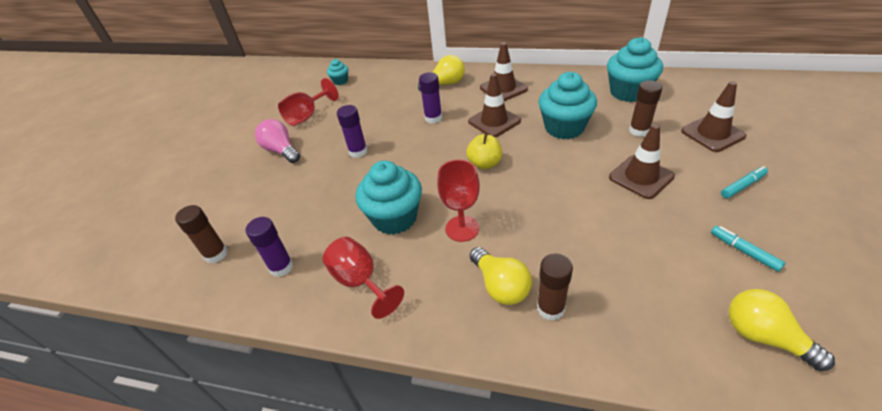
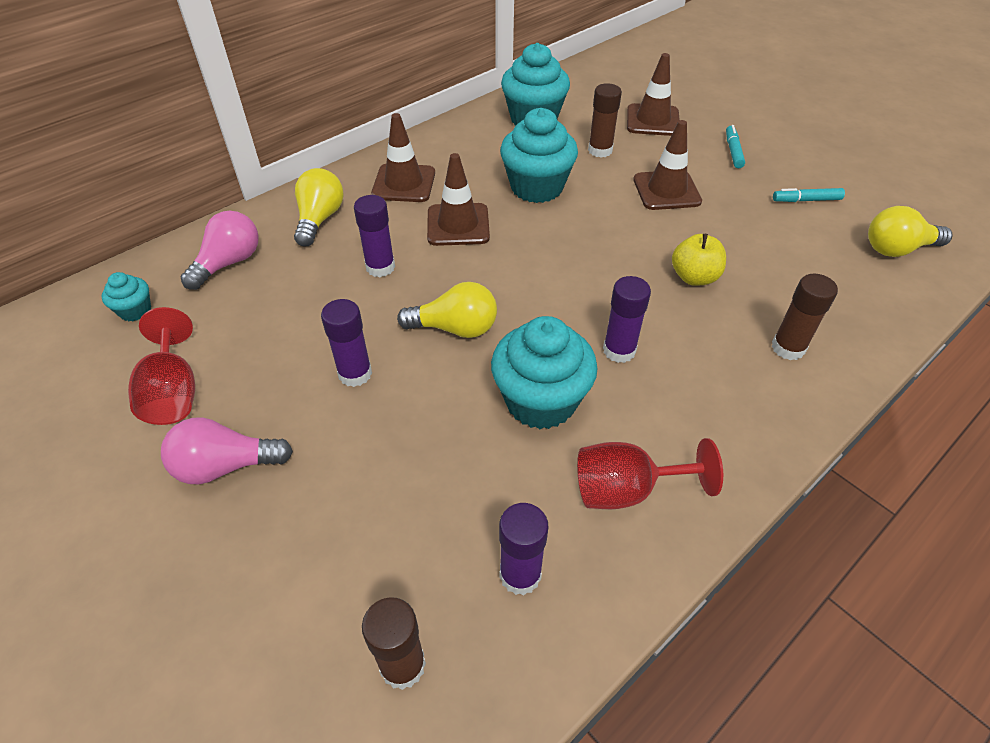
camera: 60 degrees left, 5 degrees up
(389, 82) = (229, 263): none -> pink light bulb
(462, 228) = (619, 350): red goblet -> purple glue stick
(484, 163) = (527, 274): yellow apple -> yellow apple (694, 277)
(500, 286) = (731, 367): yellow light bulb -> yellow light bulb (455, 328)

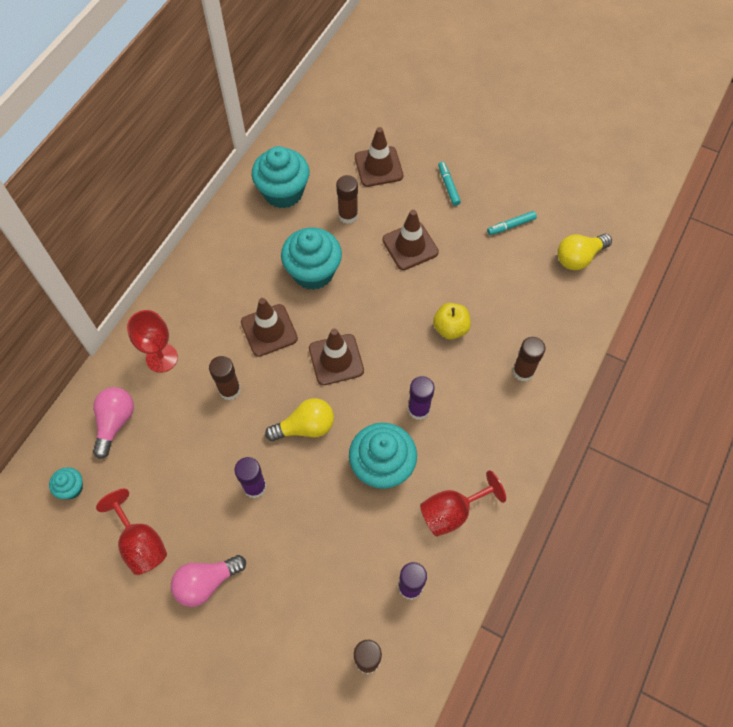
camera: 20 degrees left, 15 degrees up
(320, 219) = (162, 358): yellow light bulb -> red goblet
(380, 267) = (229, 390): purple glue stick -> brown glue stick
(404, 183) = (209, 299): brown traffic cone -> brown traffic cone (336, 359)

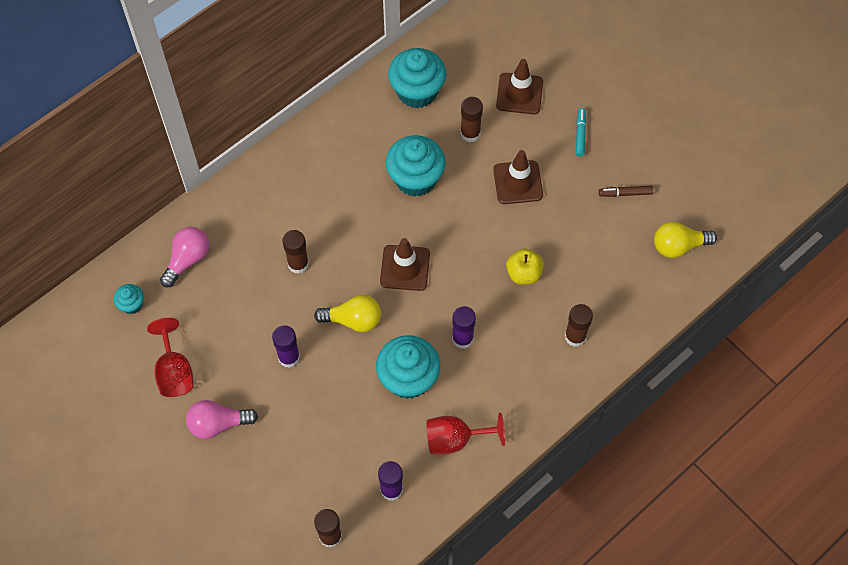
camera: 20 degrees right, 0 degrees up
(162, 358) = (248, 215): red goblet -> none
(269, 330) = (354, 221): brown traffic cone -> none
(511, 226) = (625, 193): turquoise marker -> brown marker

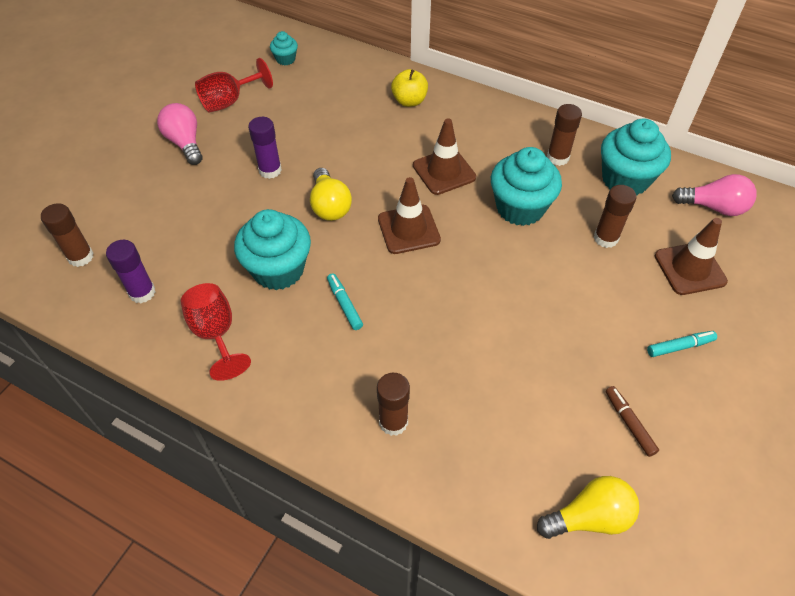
camera: 70 degrees right, 10 degrees down
(188, 260) = (343, 78): pink light bulb -> pink light bulb (713, 207)
(298, 264) = (374, 148): brown glue stick -> brown glue stick (557, 157)
(462, 338) = (344, 304): purple glue stick -> turquoise marker
(518, 182) = (572, 300): brown traffic cone -> brown traffic cone (444, 171)
(523, 274) = (454, 341): yellow apple -> yellow apple (409, 101)
(678, 246) = (589, 517): yellow light bulb -> yellow light bulb turned 105 degrees clockwise

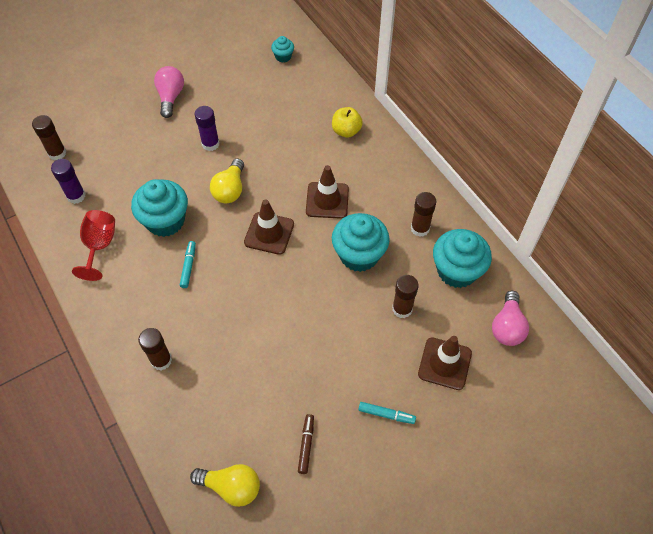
camera: 30 degrees right, 5 degrees up
(229, 101) = (221, 76): red goblet -> none
(713, 207) = (507, 326): pink light bulb -> pink light bulb turned 60 degrees clockwise

